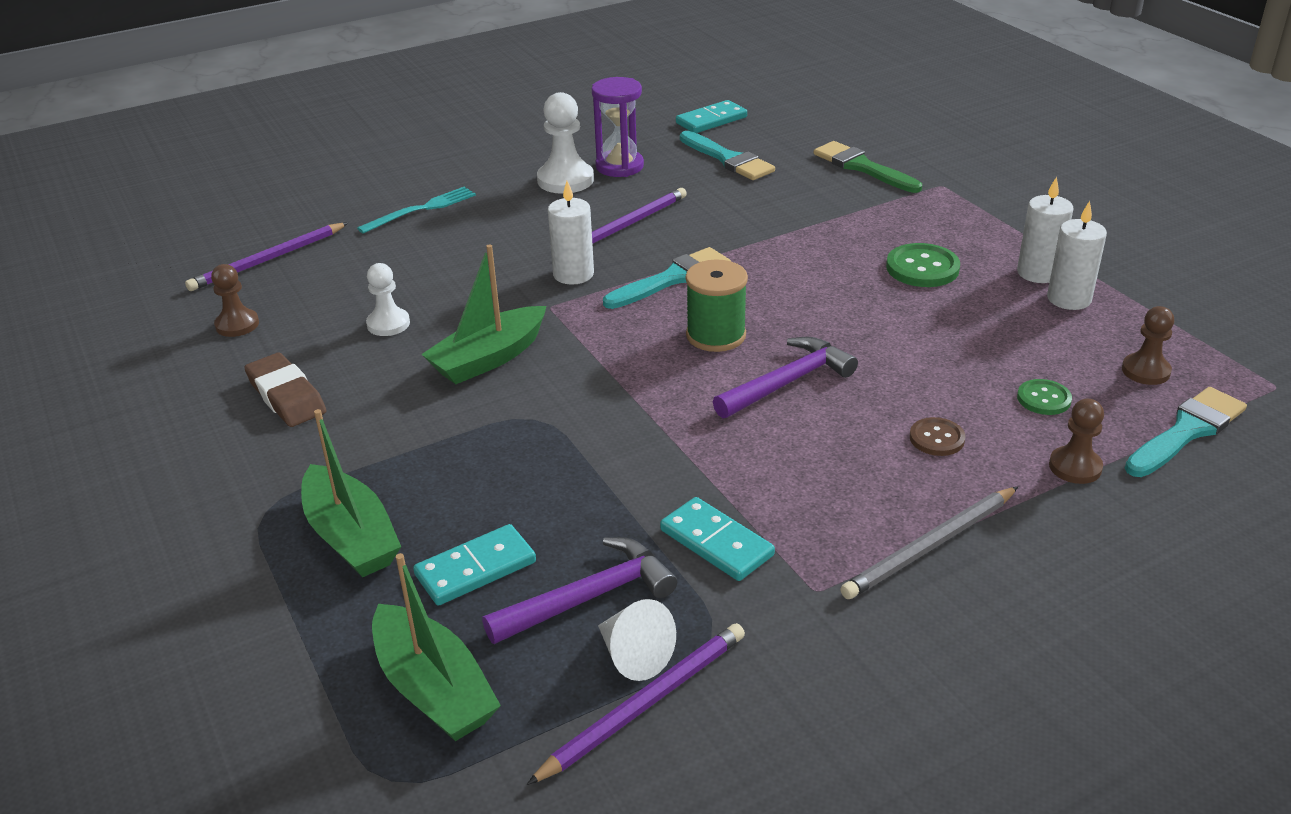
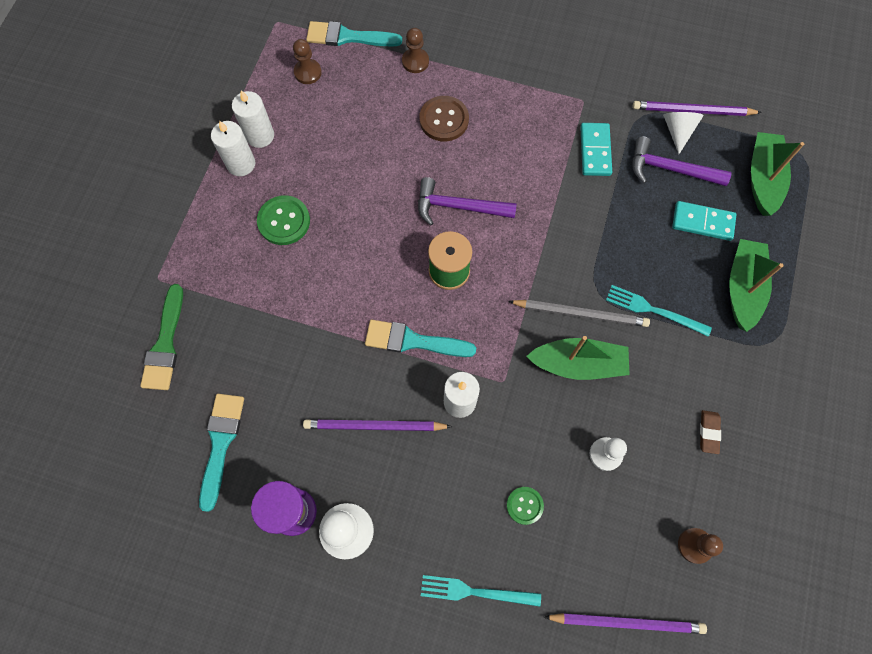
camera: 135 degrees left, 35 degrees up
(286, 396) = (708, 432): brown eraser -> brown eraser, size x0.60
(449, 445) = (654, 310): none -> turquoise fork
(711, 120) = (157, 515): turquoise domino -> none
(930, 546) = (519, 80): grey pencil -> grey pencil (581, 314)
(937, 438) = (444, 120): brown button -> brown button, size x1.61
(1043, 399) = (371, 98): green button -> green button (524, 505)

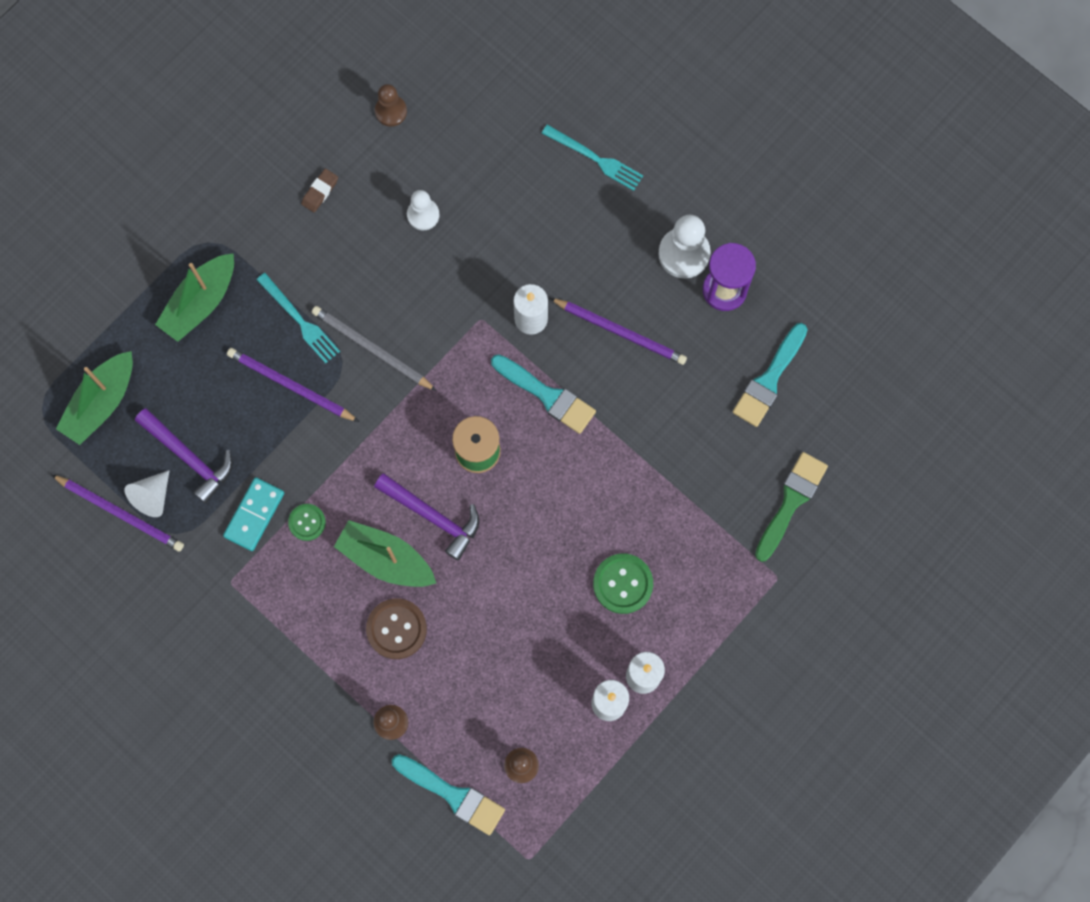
camera: 155 degrees left, 5 degrees up
(524, 505) = (518, 205): green button -> green button (307, 522)
(578, 364) = (401, 303): green boat -> green boat (386, 559)
(627, 622) = (481, 82): purple pencil -> purple pencil (290, 386)
(702, 222) = (194, 385): turquoise domino -> none

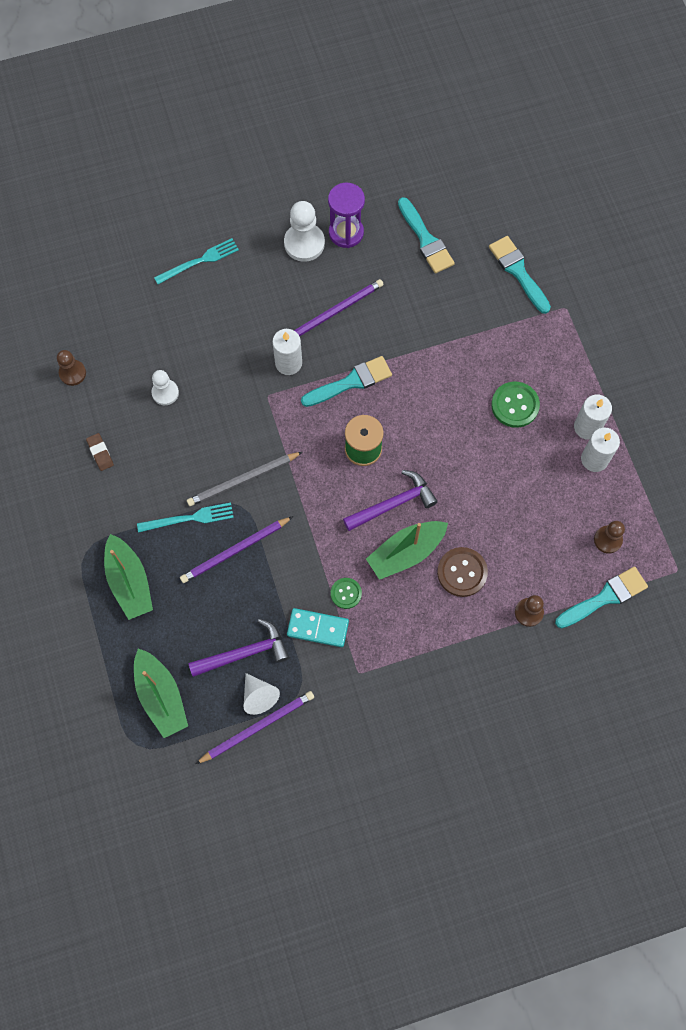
camera: 60 degrees left, 5 degrees down
(254, 515) = (318, 628): turquoise domino -> turquoise domino turned 45 degrees counterclockwise
(791, 502) = (518, 272): green brush -> turquoise brush

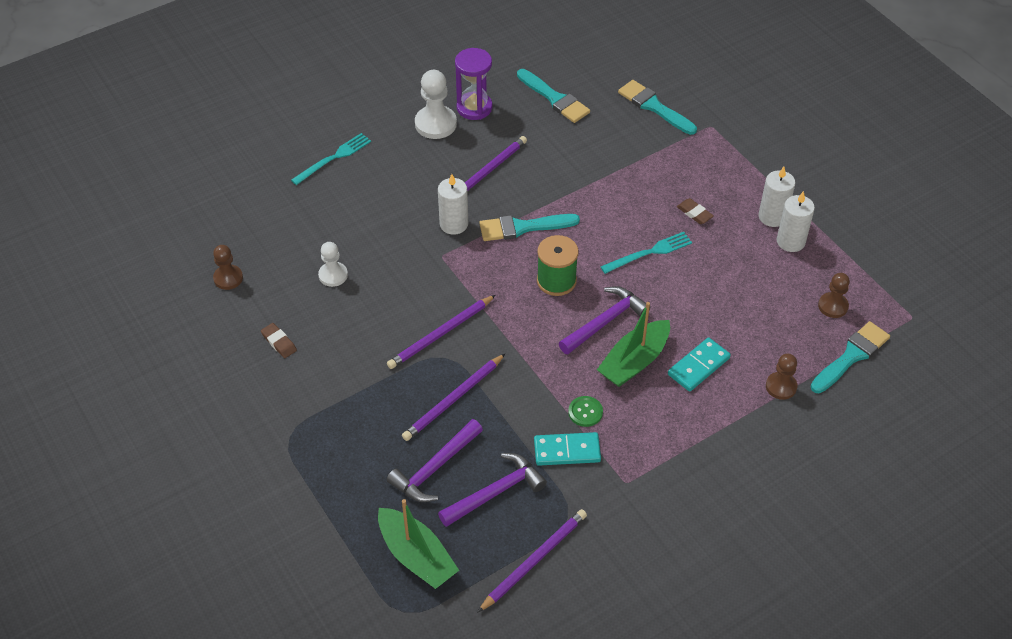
camera: 15 degrees left, 20 degrees down
(129, 582) = (347, 454): green boat -> none
(189, 518) = (394, 381): turquoise fork -> turquoise fork (649, 253)
(200, 615) = (435, 468): none -> purple hammer
(243, 480) = (440, 334): grey pencil -> purple pencil
(259, 696) = (525, 530): white cone -> none
(350, 382) = (523, 227): turquoise brush -> turquoise brush turned 150 degrees counterclockwise
(462, 572) = (698, 366): brown button -> turquoise domino
(515, 405) = (694, 213): green button -> brown eraser

